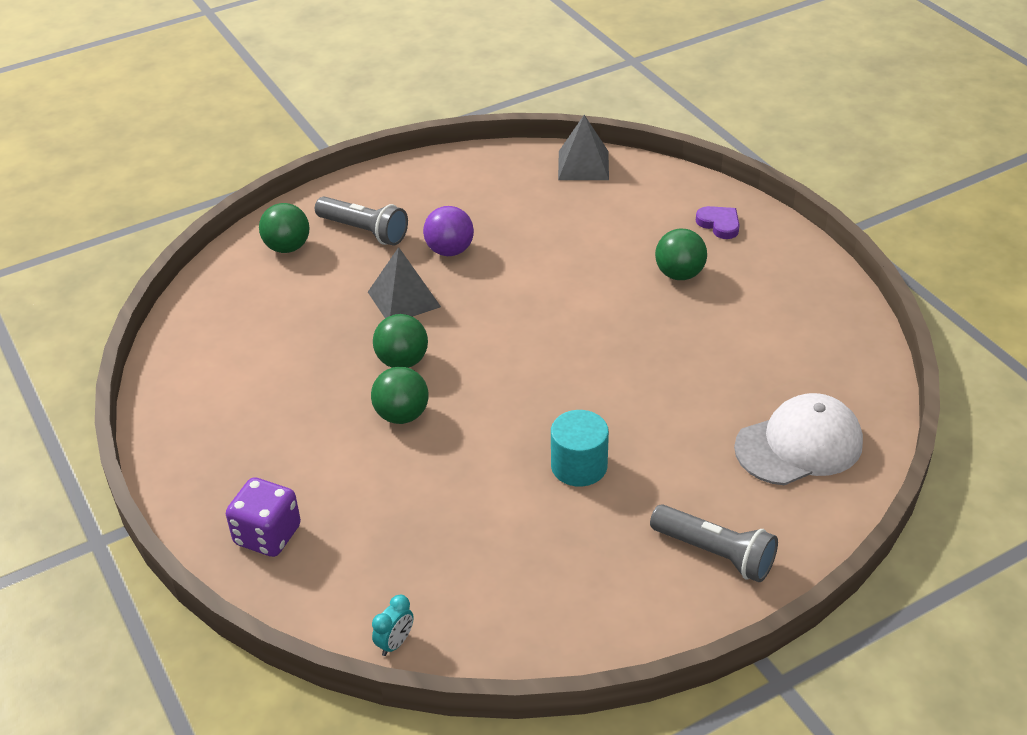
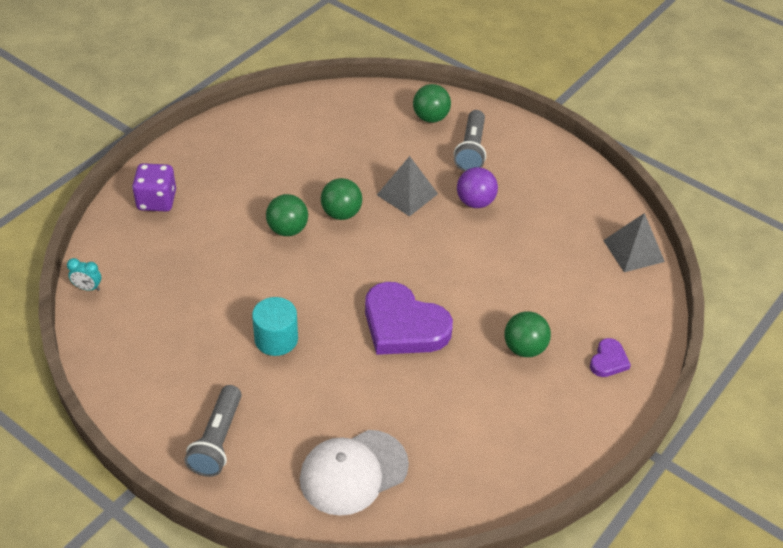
camera: 65 degrees right, 5 degrees up
(607, 354) = (403, 325): none -> purple heart
(799, 445) = (353, 472): white cap -> white cap turned 105 degrees clockwise

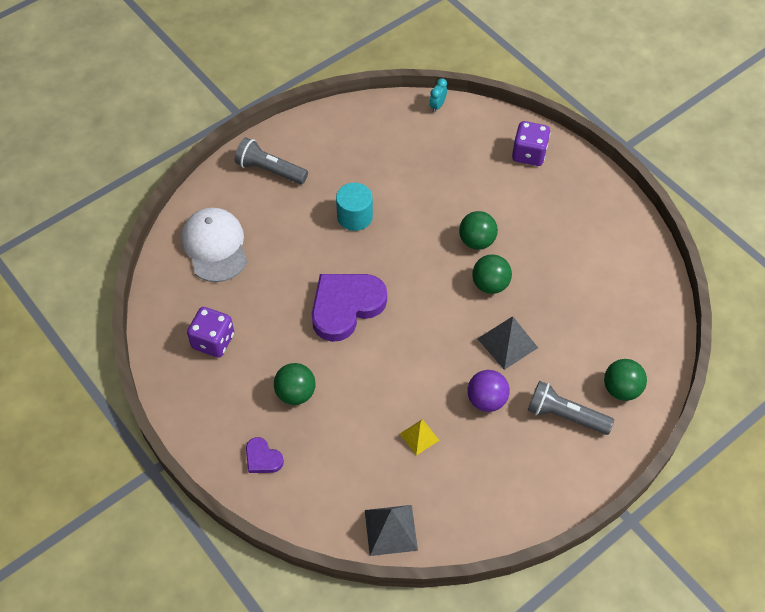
camera: 105 degrees right, 10 degrees up
(488, 439) = (213, 341): none -> purple dice
(533, 244) = (419, 437): none -> yellow pyramid

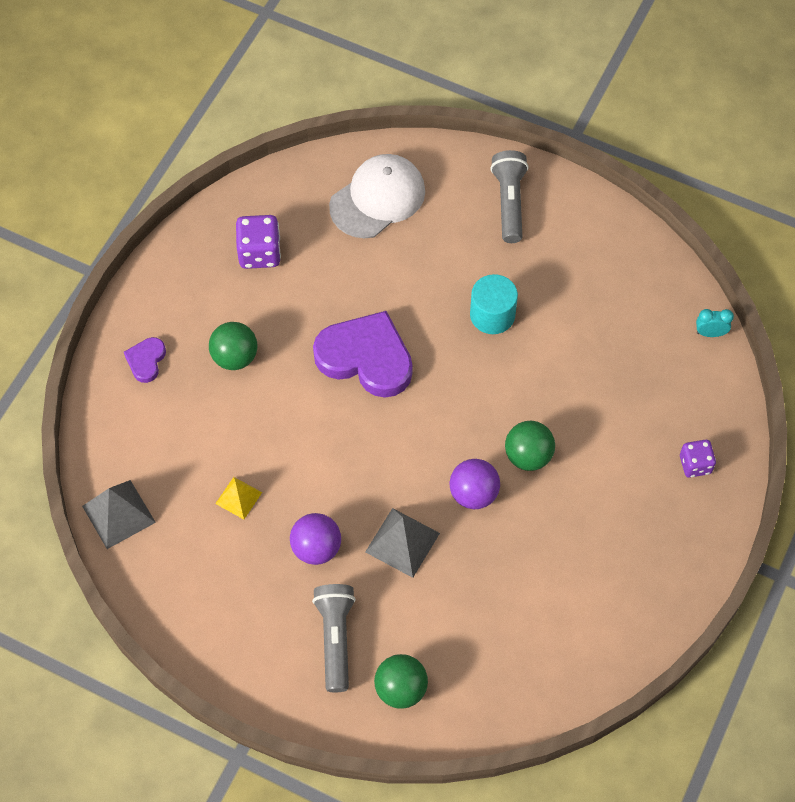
camera: 65 degrees right, 5 degrees up
(490, 284) = (473, 494): green ball -> purple ball
(529, 154) = (695, 464): purple dice -> purple dice, size x0.66

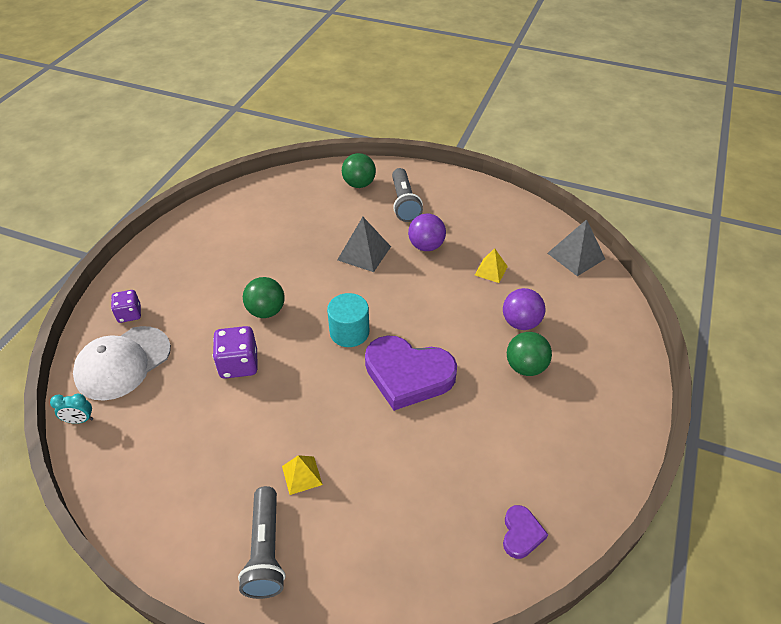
camera: 175 degrees right, 15 degrees down
(146, 360) = (602, 358): purple heart -> purple heart (521, 533)
(259, 253) = (532, 467): purple dice -> purple dice (239, 364)
(377, 198) = (418, 543): white cap -> white cap (123, 363)
(473, 494) = (311, 284): purple ball -> purple ball (520, 322)
(479, 262) = (302, 475): none -> yellow pyramid
(492, 315) = (291, 421): turquoise cylinder -> turquoise cylinder (349, 332)

